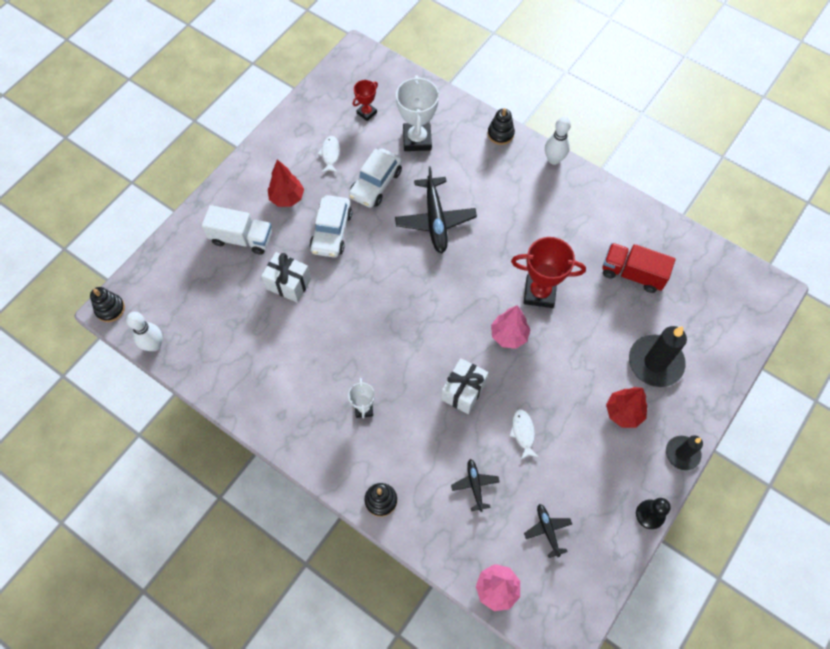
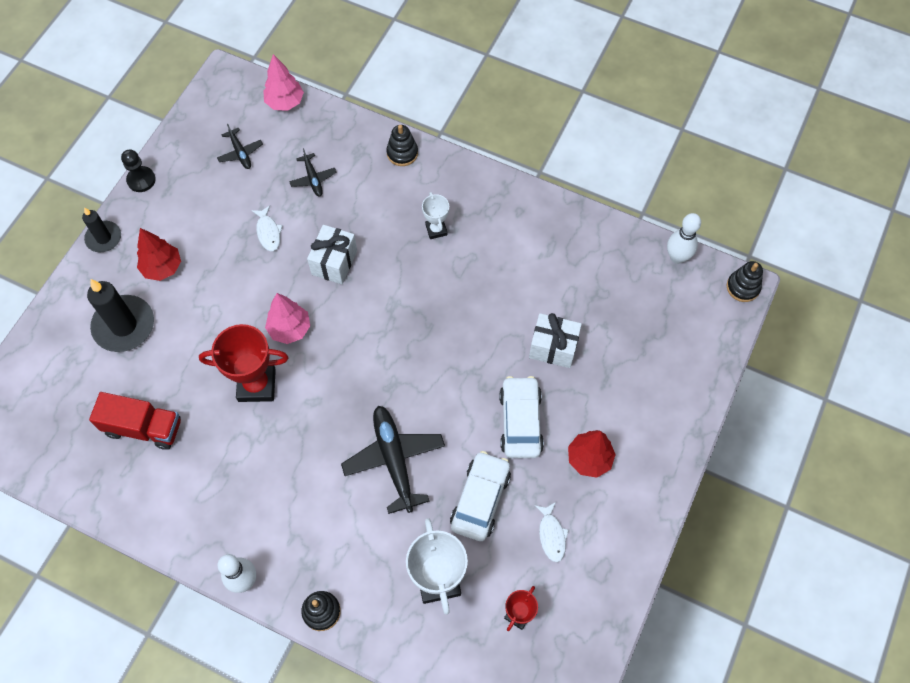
camera: 170 degrees right, 0 degrees up
(241, 238) = (627, 395): white truck -> none

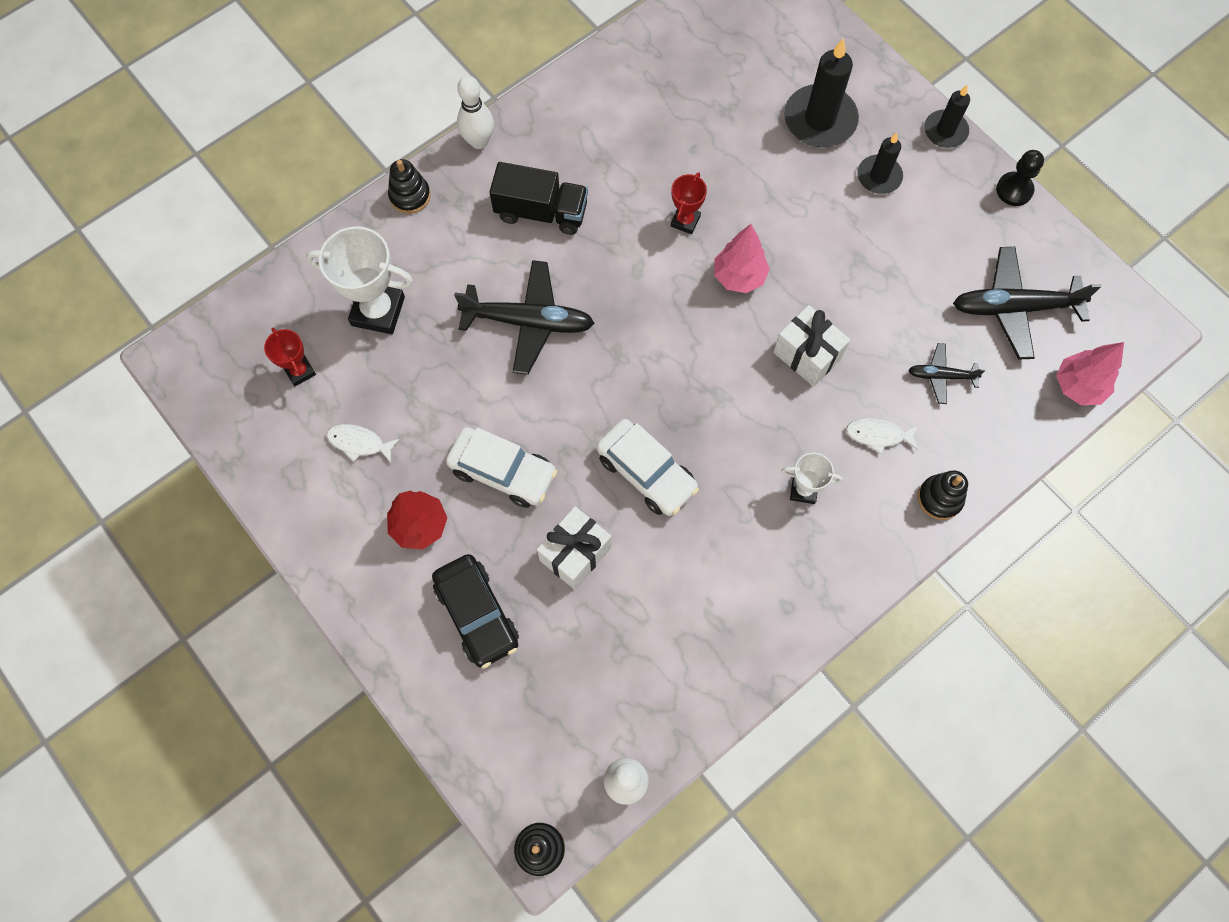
camera: 115 degrees right, 5 degrees up
(143, 427) = (688, 104): red truck -> none
(162, 268) = (879, 176): red tree -> black candle
(240, 152) = (1014, 308): black plane -> black plane, size x1.93
(257, 385) = (685, 221): red trophy -> red trophy, size x0.54
(268, 232) = (881, 299): white fish -> white fish (878, 435)
(292, 496) = (541, 212): none -> black truck
(480, 499) = (438, 388): white car -> white car (646, 472)
(627, 390) = (477, 614): none -> black car

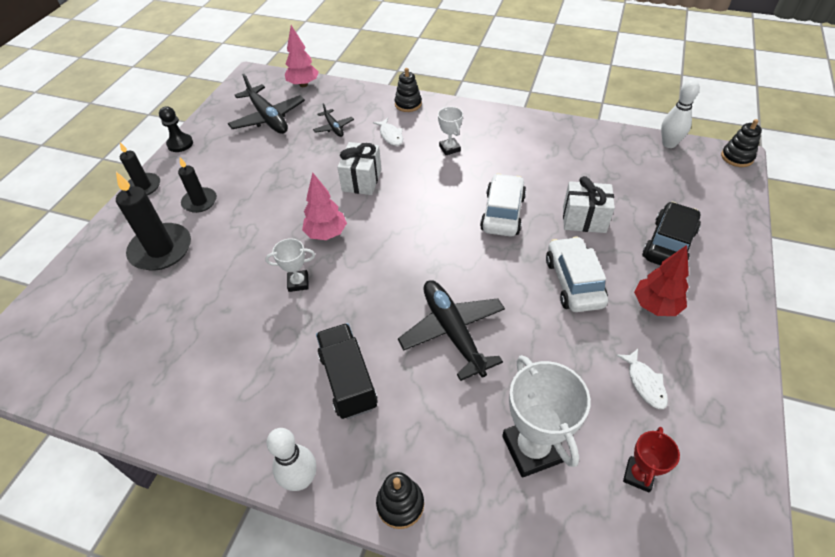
camera: 120 degrees left, 20 degrees down
(685, 221) = (298, 283): red trophy -> white trophy

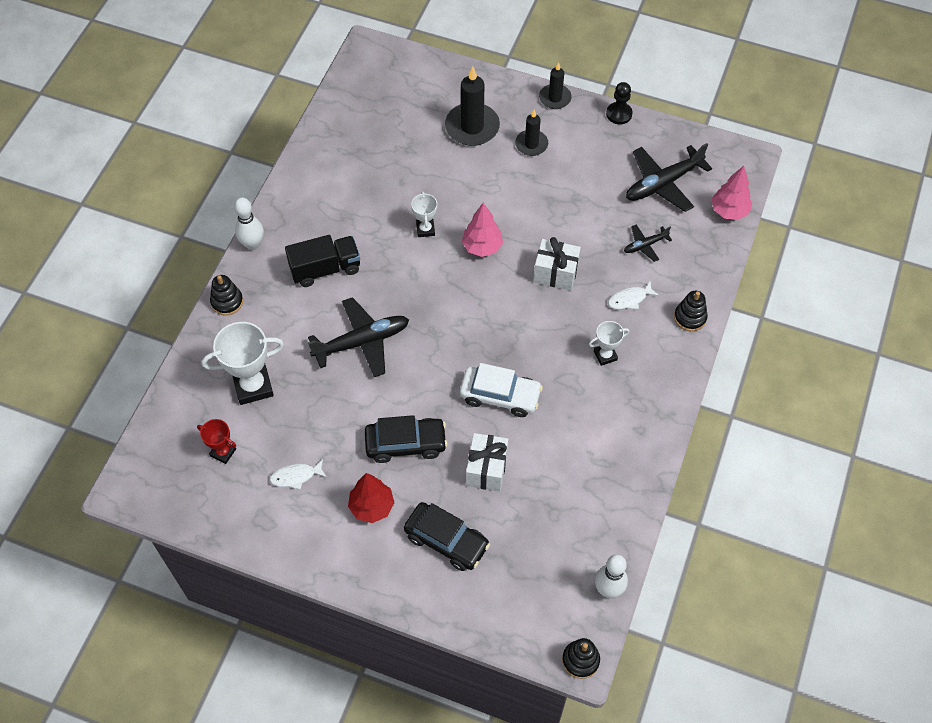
camera: 90 degrees right, 10 degrees up
(573, 282) = (406, 444): white car -> black car

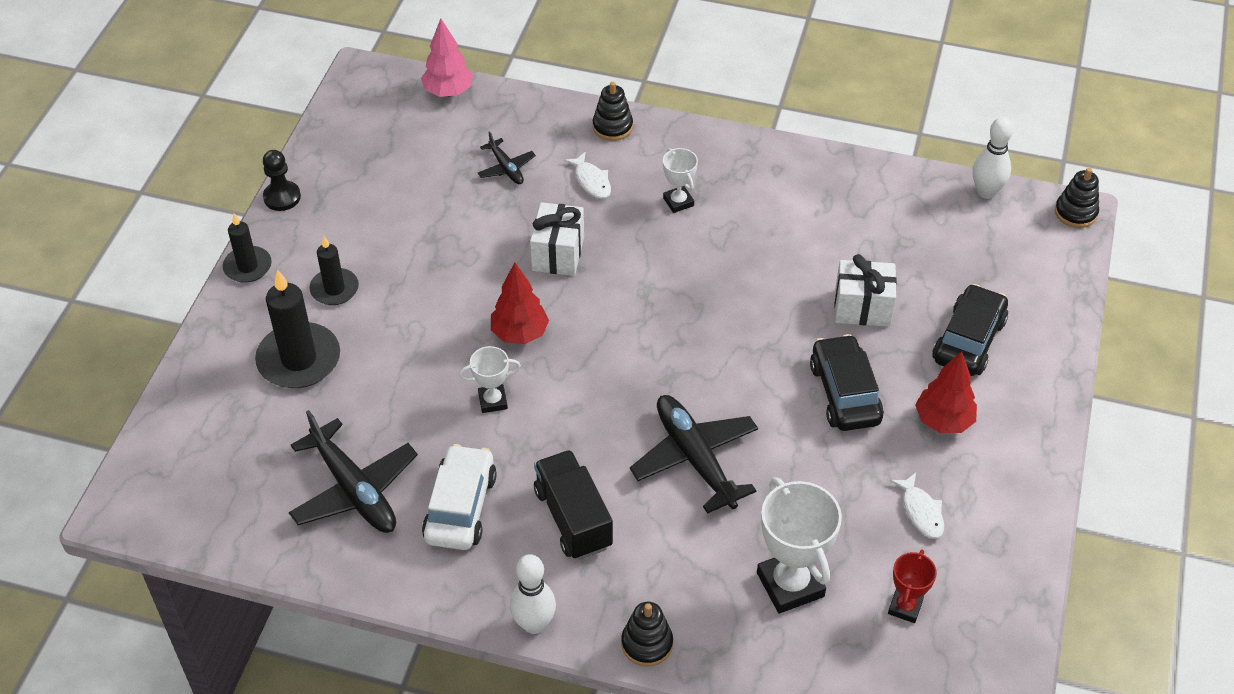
camera: 95 degrees left, 10 degrees down
(482, 247) = (519, 334): pink tree -> red tree
(500, 396) = (754, 300): white car -> white car (460, 507)
(663, 183) = (405, 152): black plane -> black plane (354, 489)

